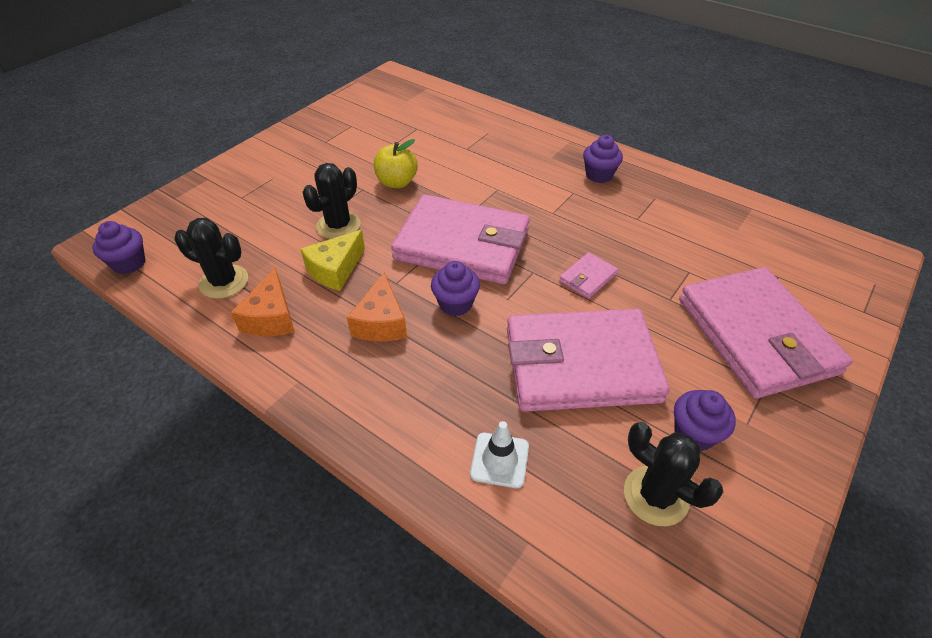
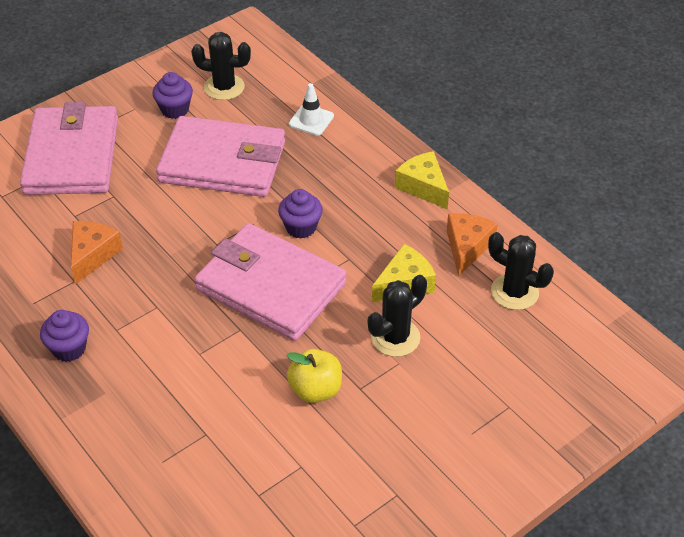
camera: 165 degrees left, 0 degrees up
(129, 263) = (617, 333): purple cupcake -> none
(325, 383) = (423, 187): none -> yellow cheese
(381, 322) = (370, 224): orange cheese -> orange cheese (92, 255)
(587, 277) = (170, 228): pink wallet -> none
(655, 495) = (224, 87): black cactus -> black cactus turned 45 degrees counterclockwise

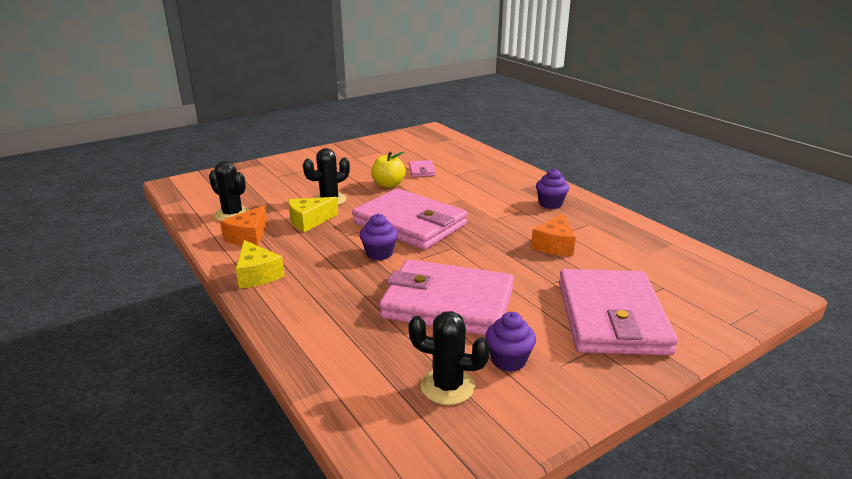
camera: 175 degrees left, 20 degrees down
(264, 444) = (421, 171): none -> pink wallet
(311, 120) = (344, 339): white traffic cone -> none

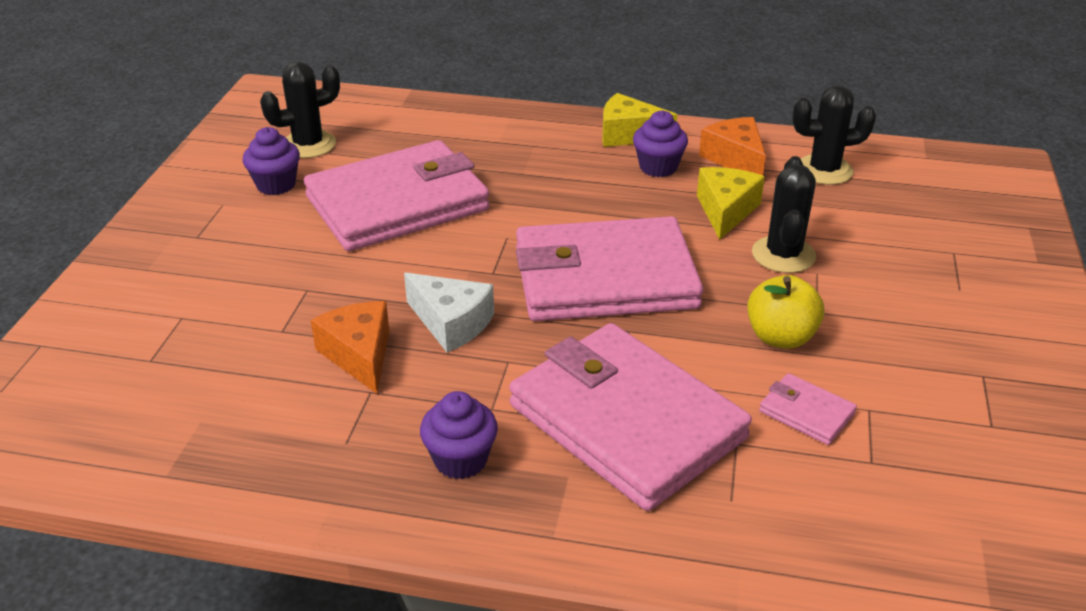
camera: 135 degrees right, 10 degrees up
(379, 253) = (561, 217): purple cupcake -> purple cupcake (658, 167)
(500, 238) = (451, 323): none -> white cheese
(611, 317) = (199, 278): pink wallet -> pink wallet (627, 421)

